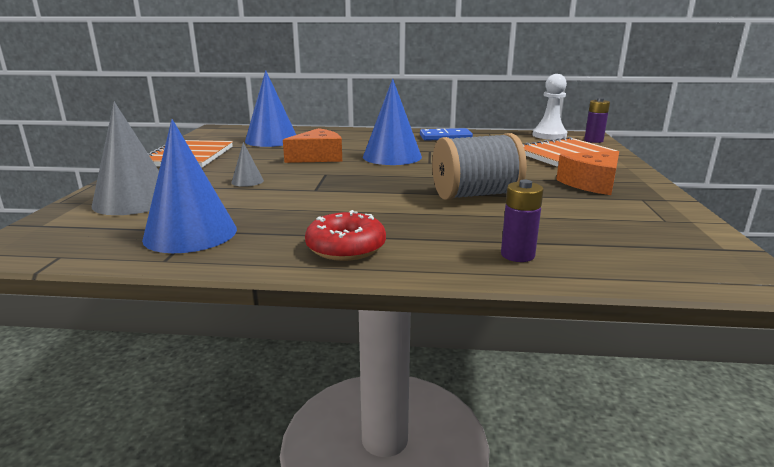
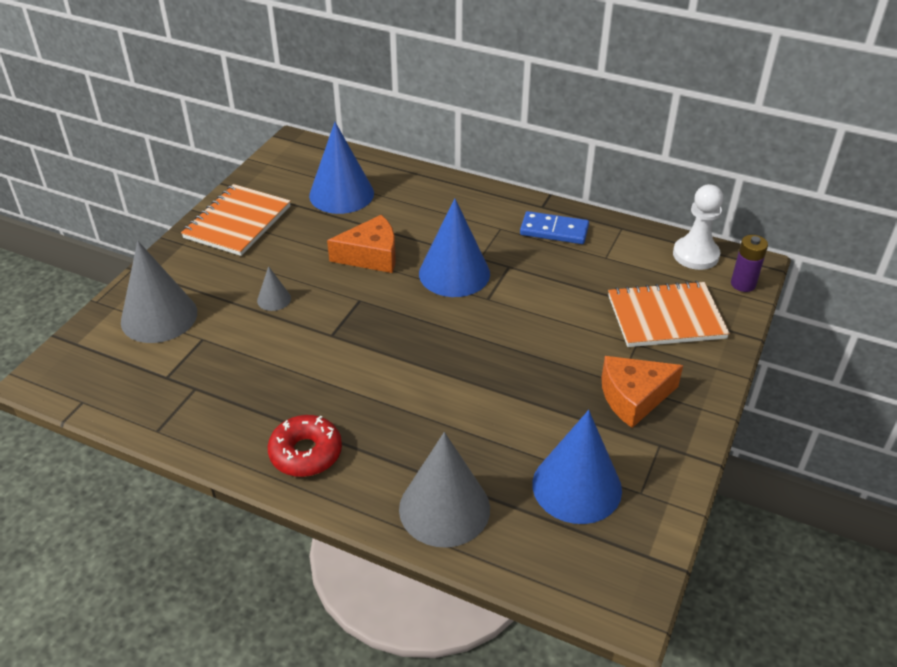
camera: 20 degrees right, 20 degrees up
(190, 234) = (189, 393): blue cone -> blue cone (577, 486)
(475, 195) = (485, 389): grey spool -> none
(517, 255) = (444, 508): purple battery -> grey cone

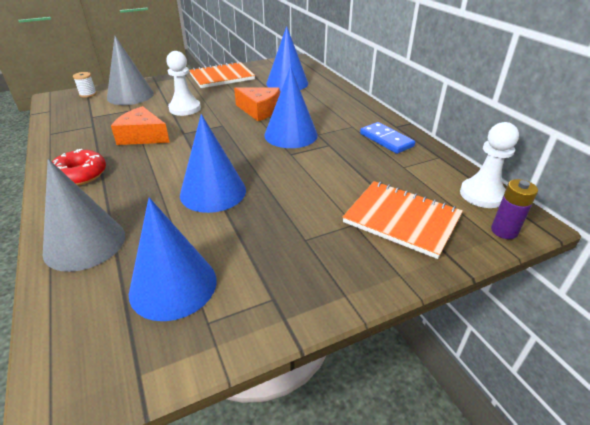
camera: 40 degrees right, 5 degrees down
(87, 347) = (88, 94): none -> white spool
(274, 299) = (185, 108): grey cone -> white pawn
(478, 386) = (213, 192): none -> blue cone
(633, 397) = (301, 255): orange cheese -> orange cheese (142, 136)

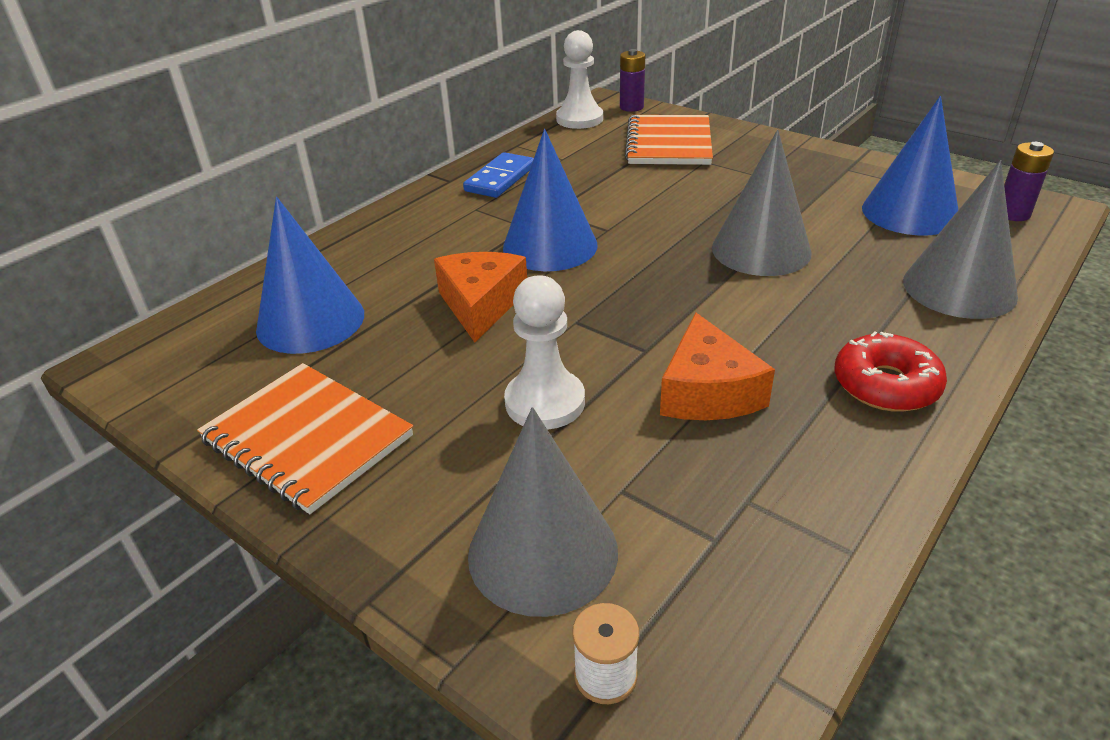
camera: 115 degrees left, 0 degrees up
(95, 354) = (1012, 214): none -> purple battery
(213, 192) = (761, 250): blue cone -> grey cone

